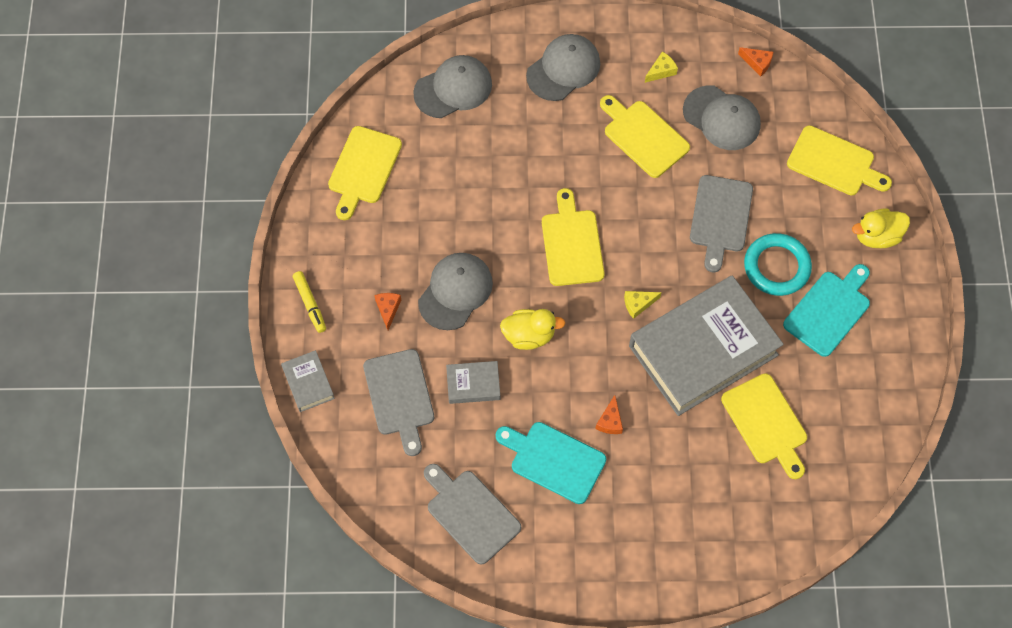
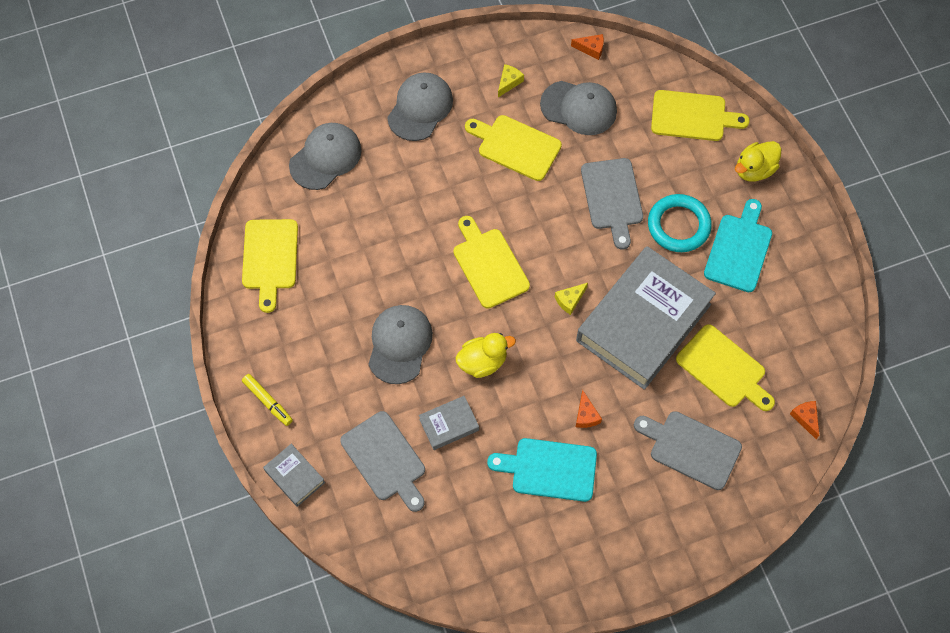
camera: 20 degrees left, 0 degrees up
(388, 309) = (343, 382): orange cheese -> orange cheese (805, 418)
(470, 514) = (492, 545): grey cutting board -> grey cutting board (691, 448)

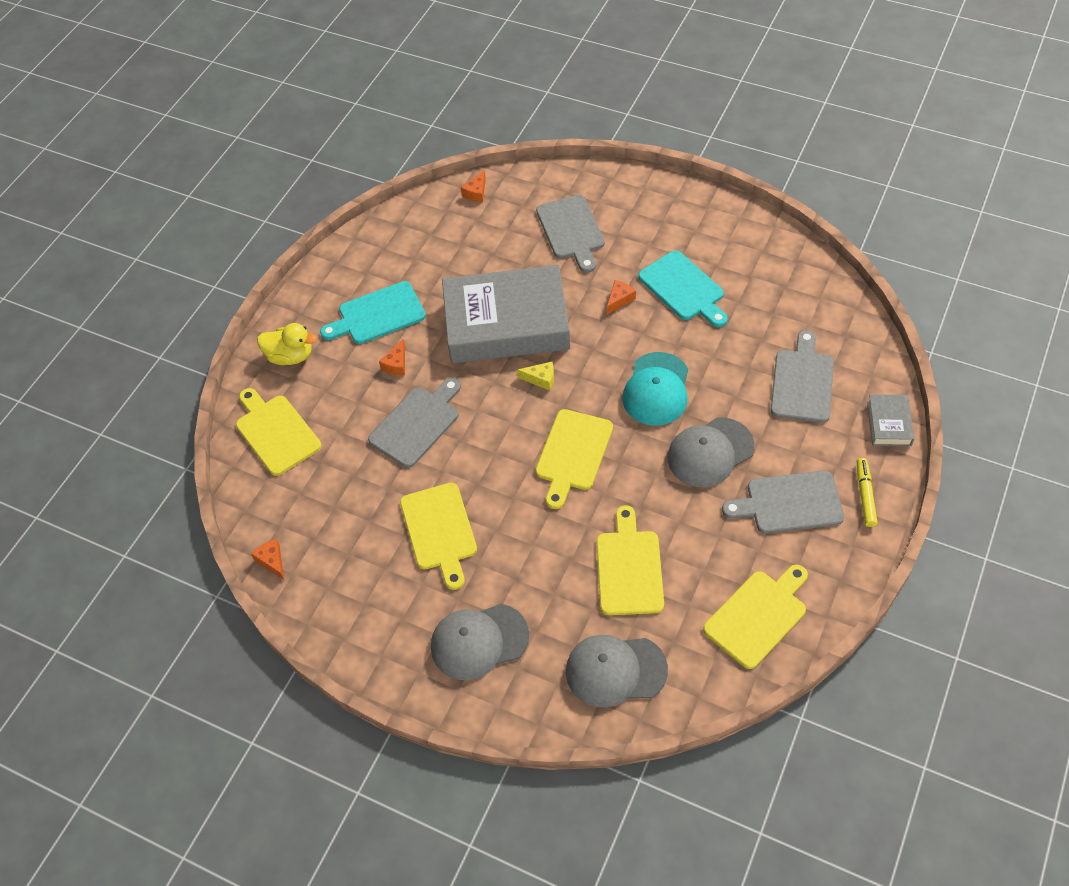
camera: 130 degrees left, 10 degrees down
(313, 352) = (789, 503): none -> grey cutting board
(449, 424) = (728, 368): grey book -> none
(482, 362) = (656, 389): yellow duck -> turquoise cap
(509, 82) = (376, 594): yellow cheese -> none
(579, 108) = (349, 517): grey cap -> none
(678, 225) = (396, 364): turquoise ring -> orange cheese
(724, 368) = (489, 255): yellow cutting board -> yellow cutting board (629, 568)

